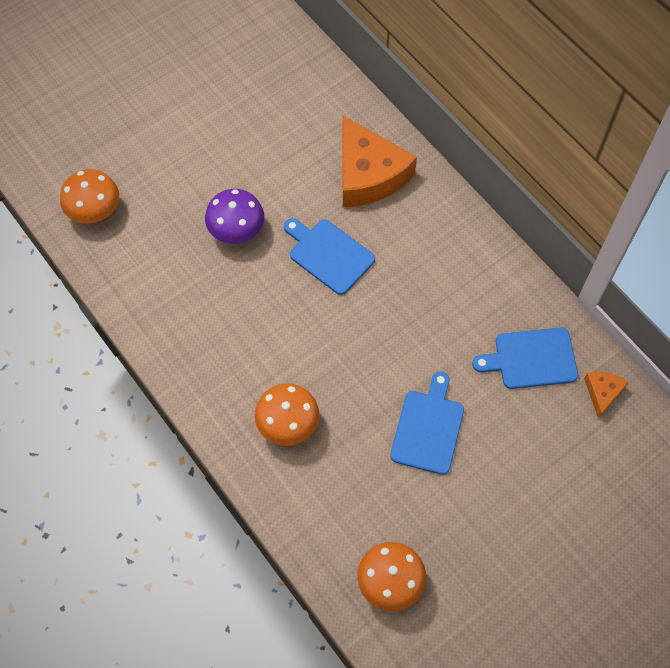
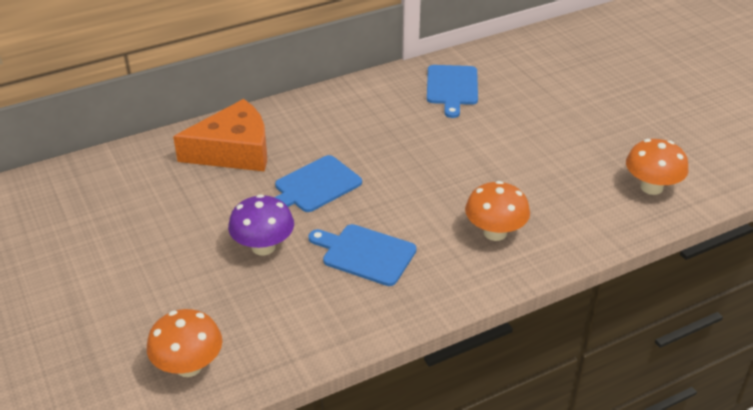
camera: 80 degrees left, 25 degrees down
(428, 428) = (508, 148): blue cutting board -> blue cutting board (365, 254)
(602, 393) = (488, 60): orange cheese -> none

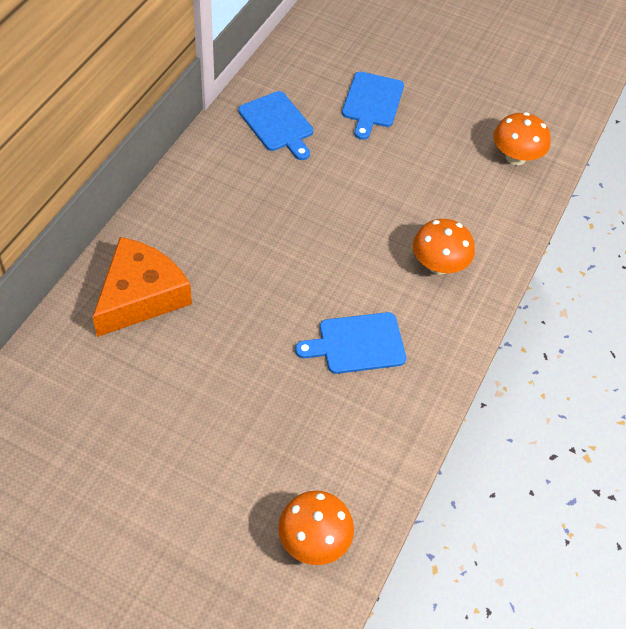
camera: 40 degrees left, 15 degrees up
(263, 247) = (266, 385): purple mushroom -> none
(315, 186) = (252, 296): blue cutting board -> blue cutting board (372, 102)

